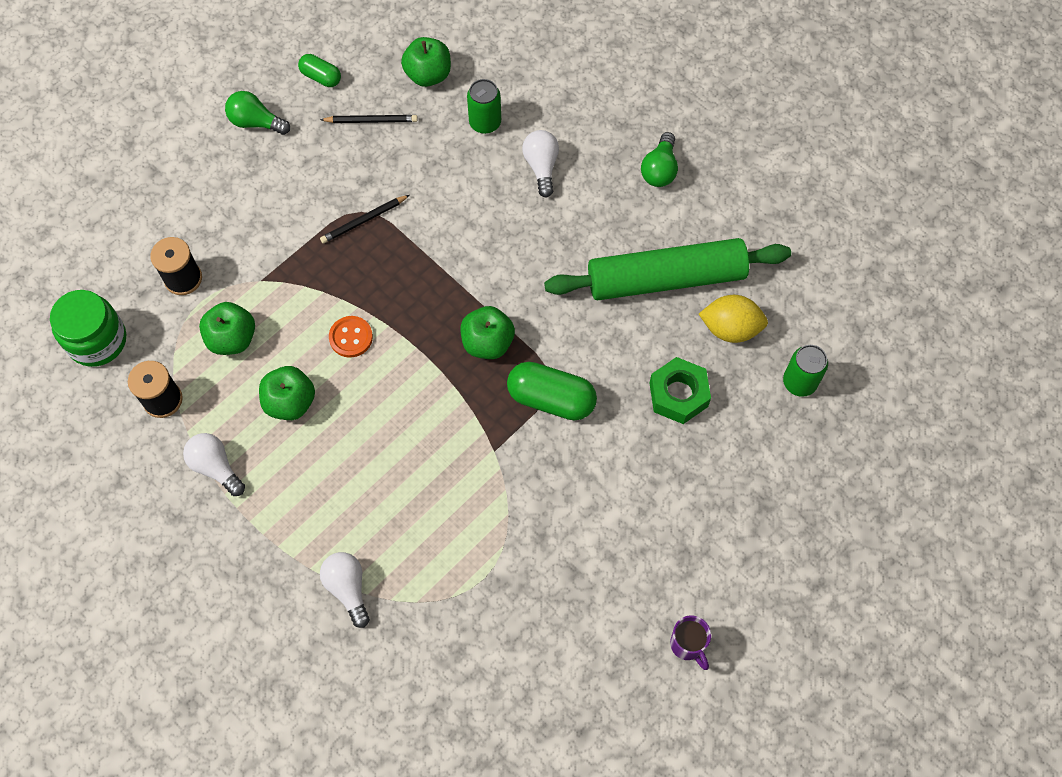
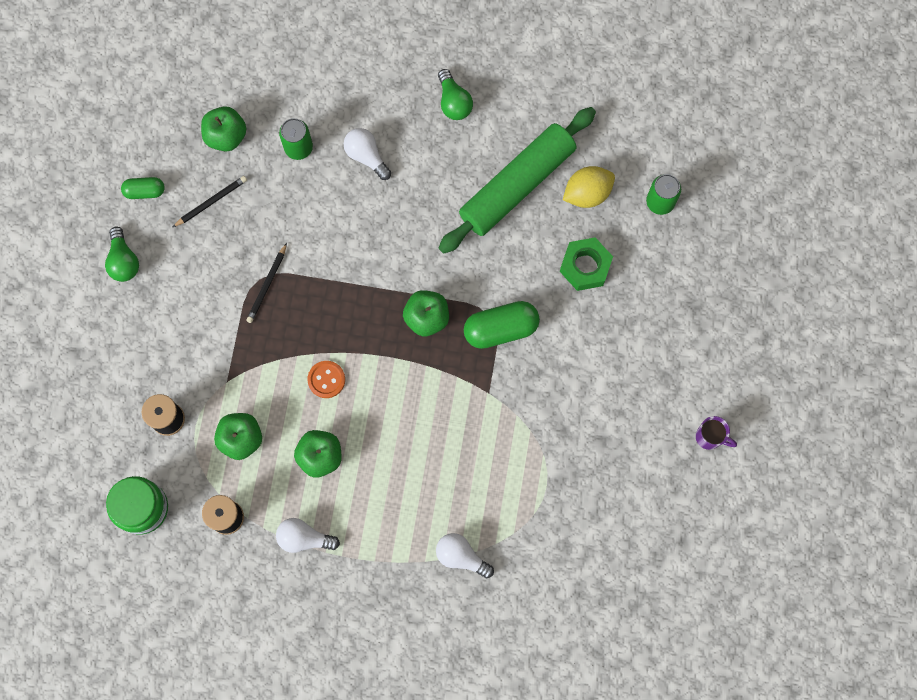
camera: 35 degrees left, 10 degrees up
(256, 122) = (123, 261): green light bulb -> green light bulb turned 90 degrees counterclockwise

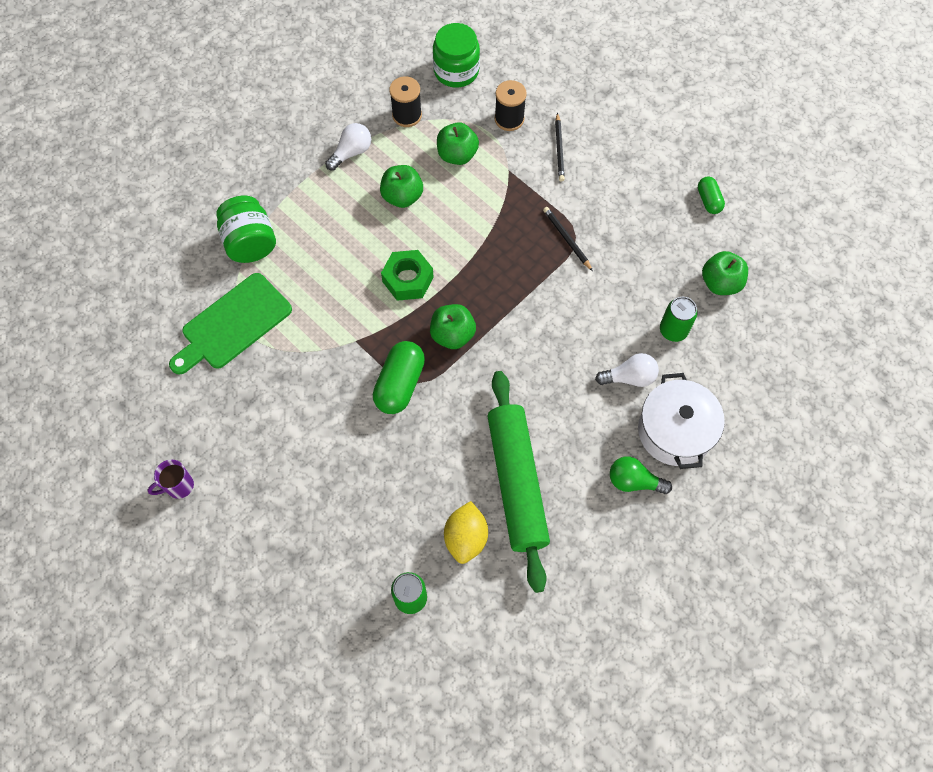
camera: 125 degrees right, 10 degrees down
(123, 261) = (658, 156): green light bulb -> none
(145, 191) = (708, 200): green capsule -> green capsule turned 45 degrees counterclockwise
(211, 202) = (667, 240): black pencil -> black pencil (559, 149)
(326, 379) = (458, 235): orange button -> none
(390, 96) = (675, 431): none -> white pot
(461, 556) = (250, 242): white light bulb -> green jar
(547, 507) = (233, 324): none -> green cutting board
(585, 266) = (401, 488): green nut -> green nut (408, 279)

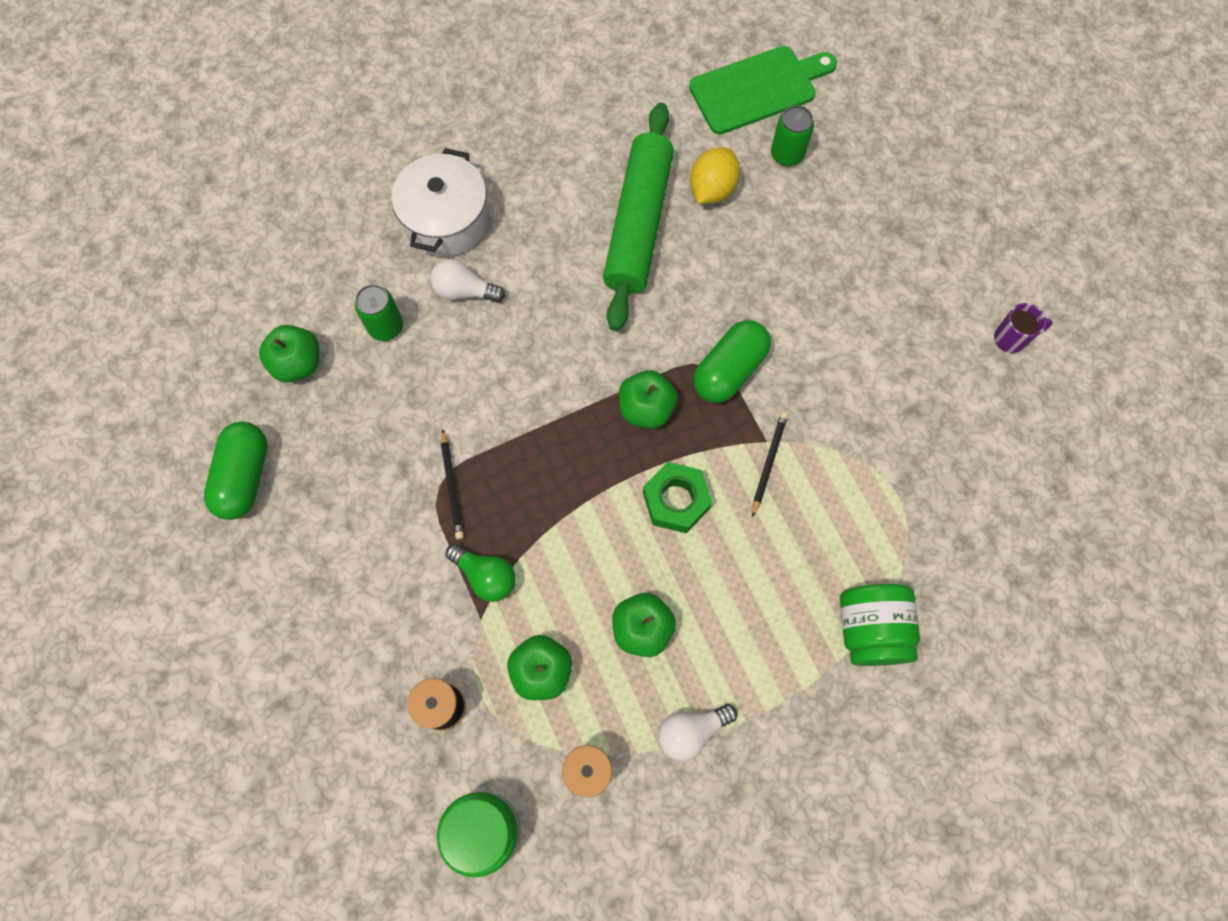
camera: 160 degrees left, 5 degrees up
(233, 324) = (915, 515): green cutting board -> green cutting board (757, 88)
(559, 149) = (396, 628): black pencil -> black pencil (768, 463)
(634, 481) = (516, 186): green light bulb -> green light bulb (486, 576)
(708, 200) = (245, 477): green capsule -> green capsule, size x1.75

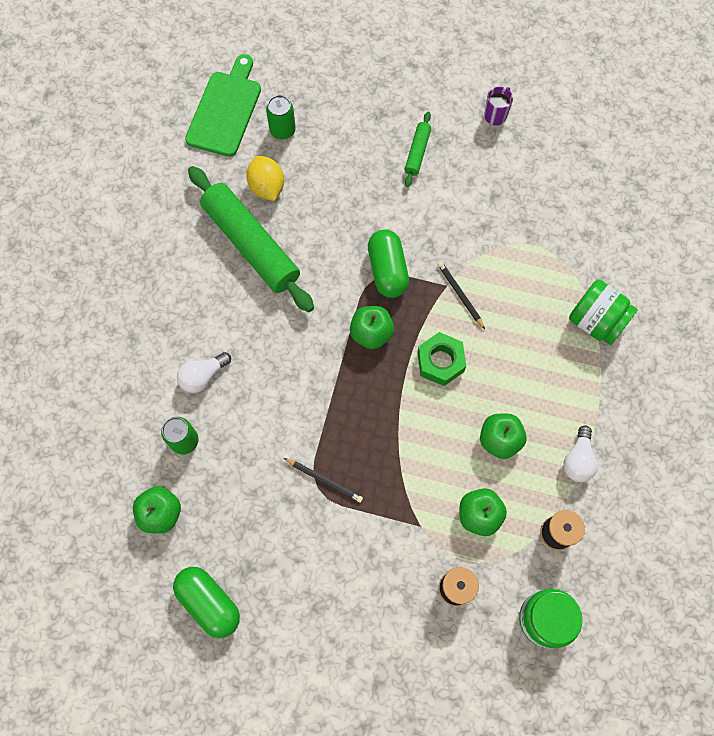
camera: 50 degrees left, 0 degrees up
(446, 220) = (144, 350): white pot -> none
(486, 576) = (396, 503): green light bulb -> none
(889, 296) = (417, 152): none -> green rolling pin

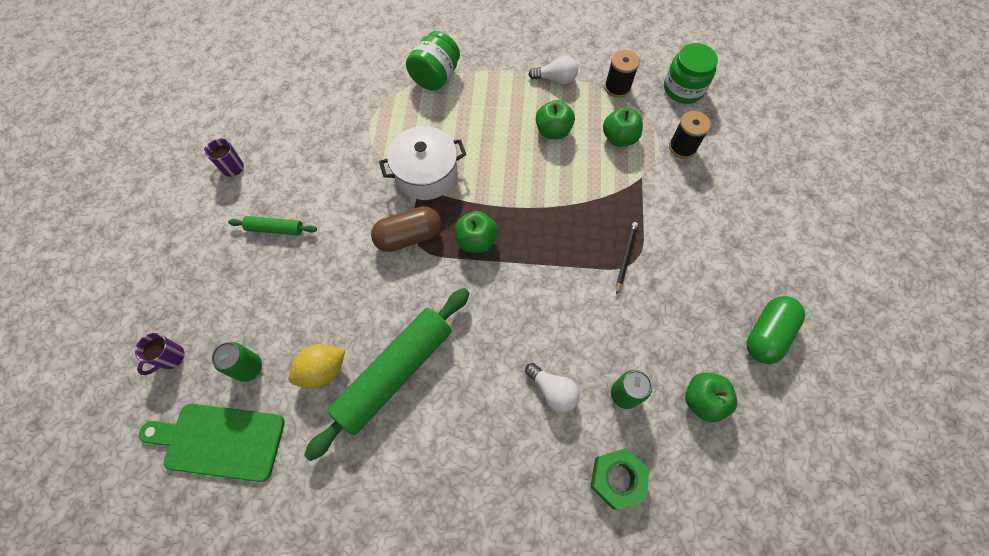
camera: 100 degrees left, 5 degrees down
(304, 73) = (171, 358): none -> purple mug
(387, 270) = (408, 236): green capsule -> brown capsule
(440, 362) = (493, 181): green nut -> green nut (617, 478)
(460, 295) = (426, 174): black pencil -> white pot

